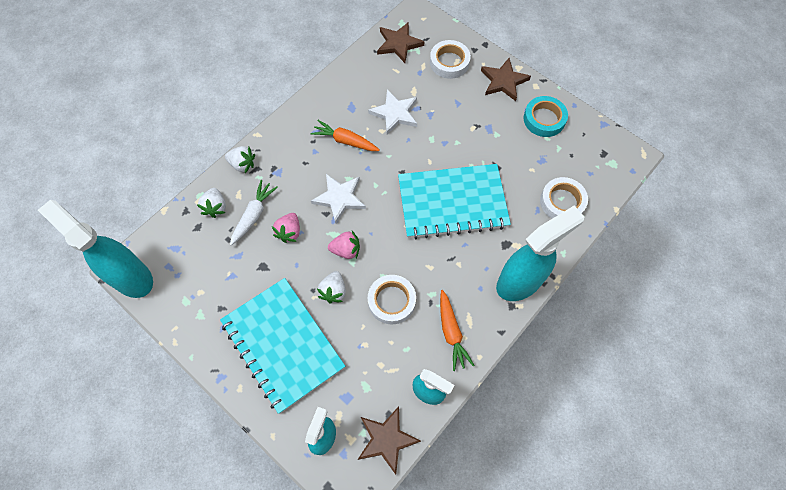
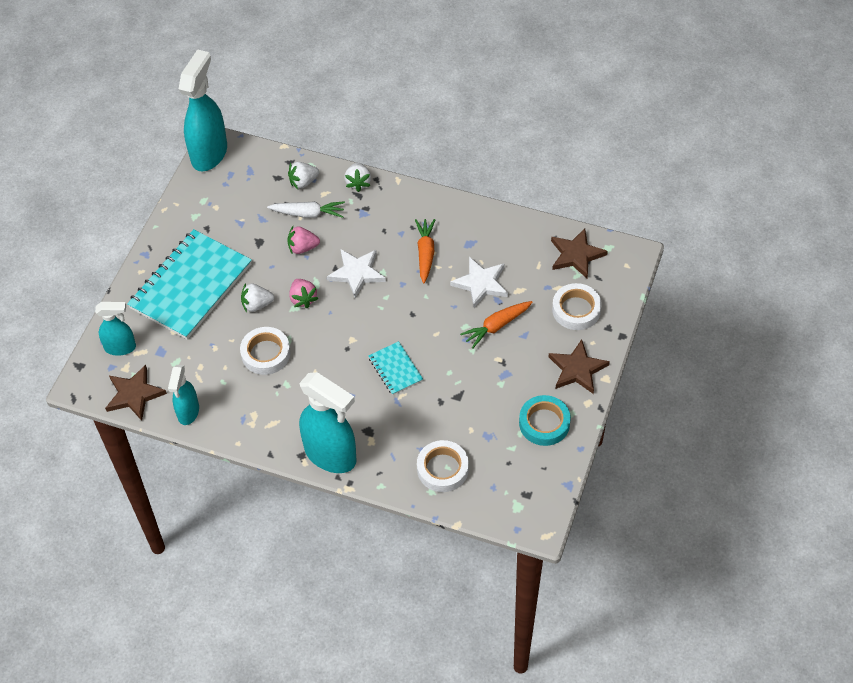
camera: 70 degrees right, 10 degrees down
(451, 332) = (253, 412): orange carrot -> orange carrot (496, 326)
(452, 203) = (395, 369): turquoise notebook -> turquoise notebook, size x0.46

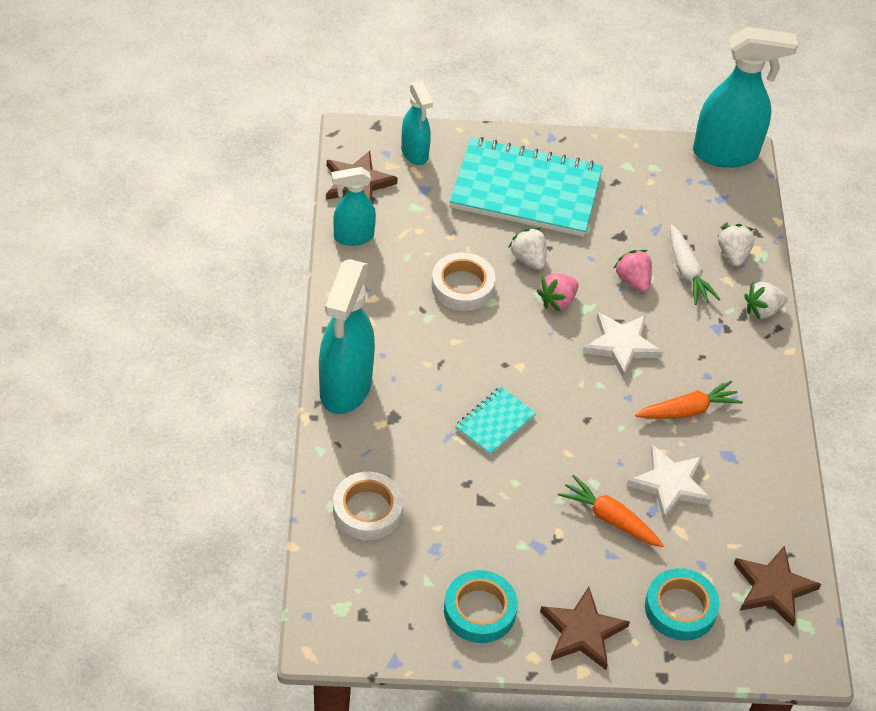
camera: 65 degrees right, 5 degrees down
(303, 182) = (733, 254): white strawberry -> white strawberry turned 45 degrees clockwise
(576, 310) = (680, 608): white tape -> turquoise tape

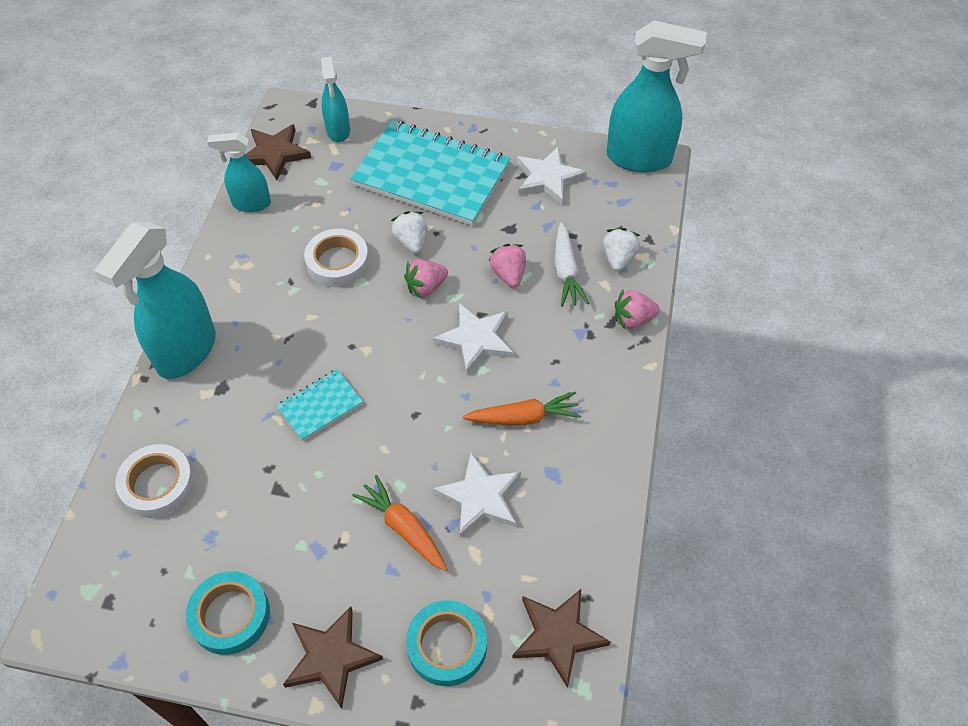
camera: 15 degrees right, 5 degrees up
(642, 182) = (548, 178): none -> white star
(762, 310) = (633, 319): white strawberry -> pink strawberry

